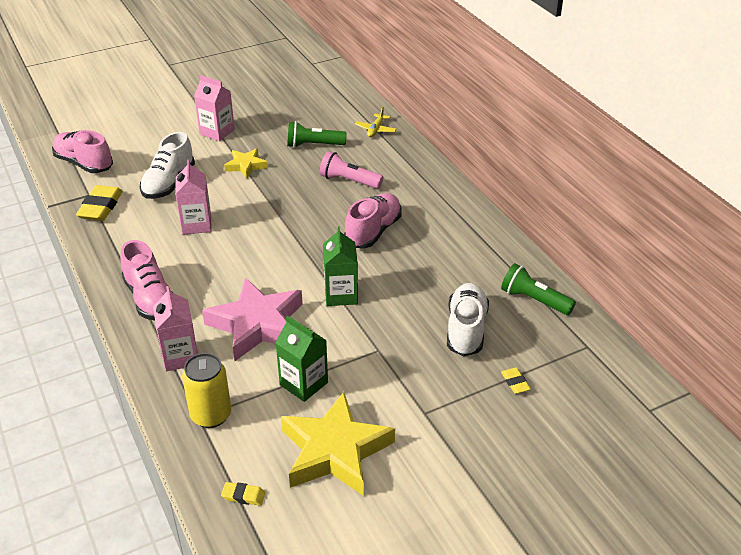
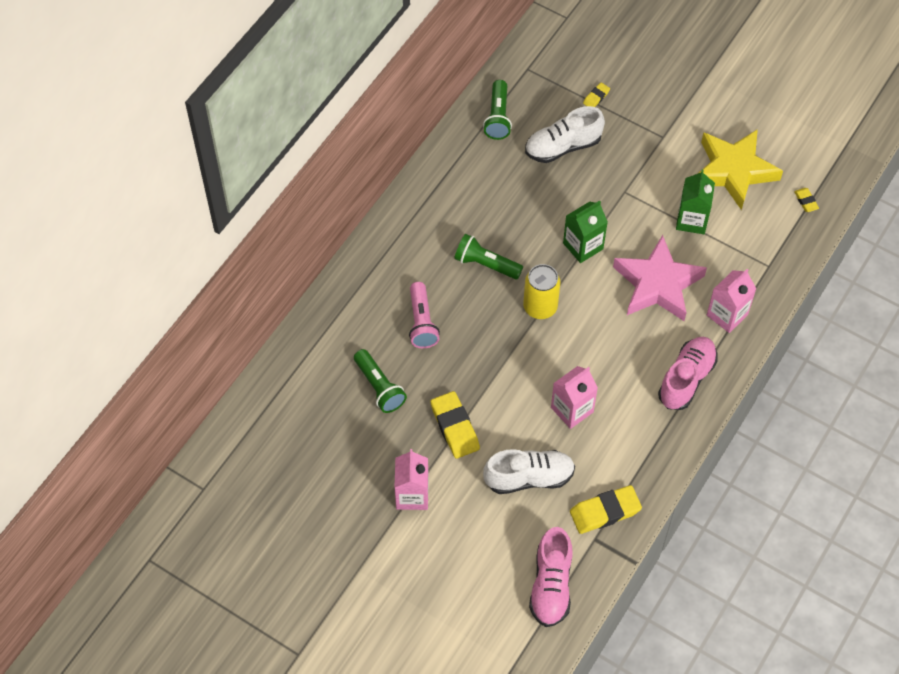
camera: 120 degrees left, 20 degrees up
(211, 415) = (762, 259): yellow can -> yellow can (540, 307)
(246, 166) = (455, 427): yellow star -> yellow eraser
(373, 231) = (486, 264): pink shoe -> green flashlight
(375, 130) = (315, 346): yellow plane -> none

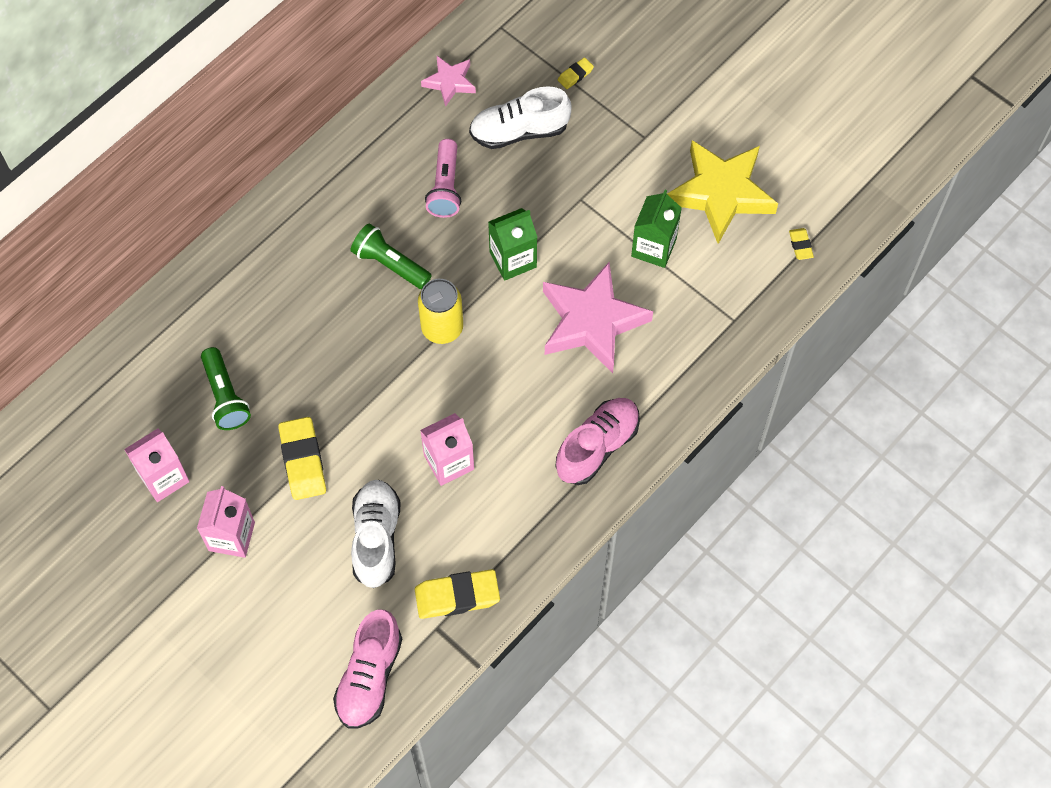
camera: 10 degrees right, 5 degrees up
(421, 322) = (295, 324): pink flashlight -> pink flashlight (445, 187)
(498, 117) = (450, 82): green flashlight -> pink star
(529, 478) = (376, 538): white shoe -> white shoe turned 90 degrees counterclockwise
(727, 315) = (667, 374): pink carton -> pink carton (163, 478)

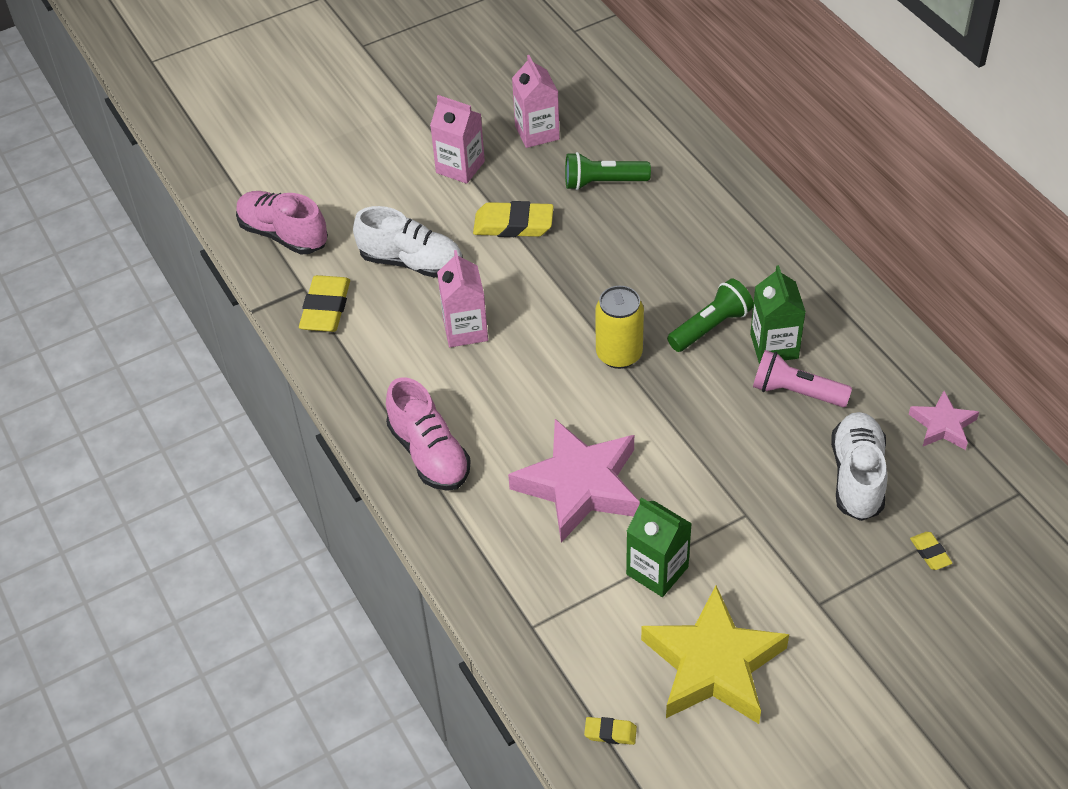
camera: 110 degrees right, 15 degrees down
(513, 259) = (683, 432): green carton -> green carton (774, 346)

